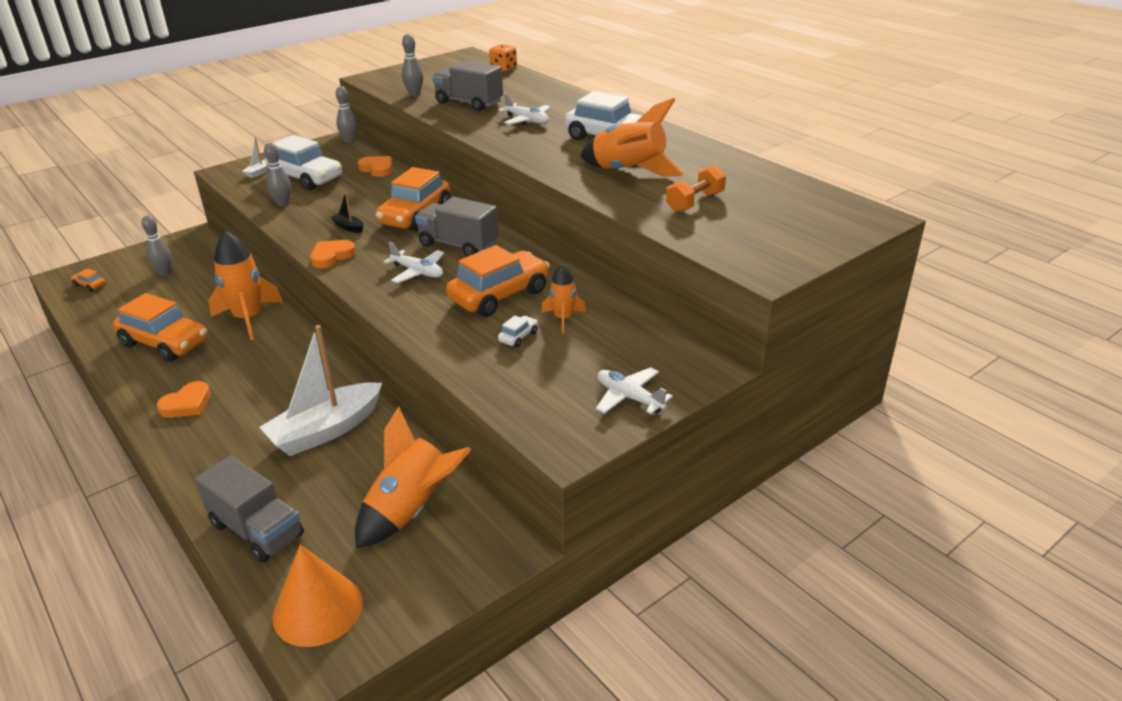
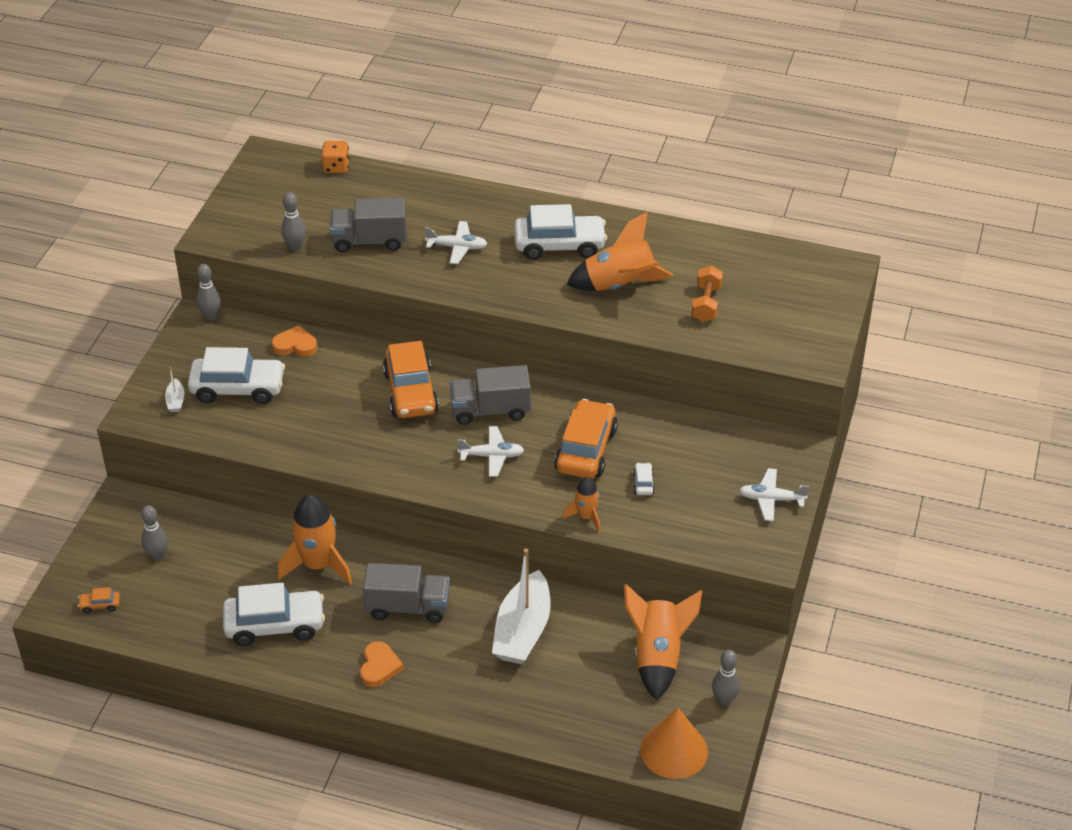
camera: 35 degrees left, 10 degrees up
(165, 343) = (275, 625): orange car -> white car
(257, 530) = (569, 726): grey truck -> grey truck (408, 607)
(282, 203) = (261, 432): grey bowling pin -> grey bowling pin (724, 700)
(331, 256) = (395, 473): orange heart -> none
(348, 227) = (366, 433): black boat -> none
(563, 319) = (658, 451): orange rocket -> orange rocket (586, 517)

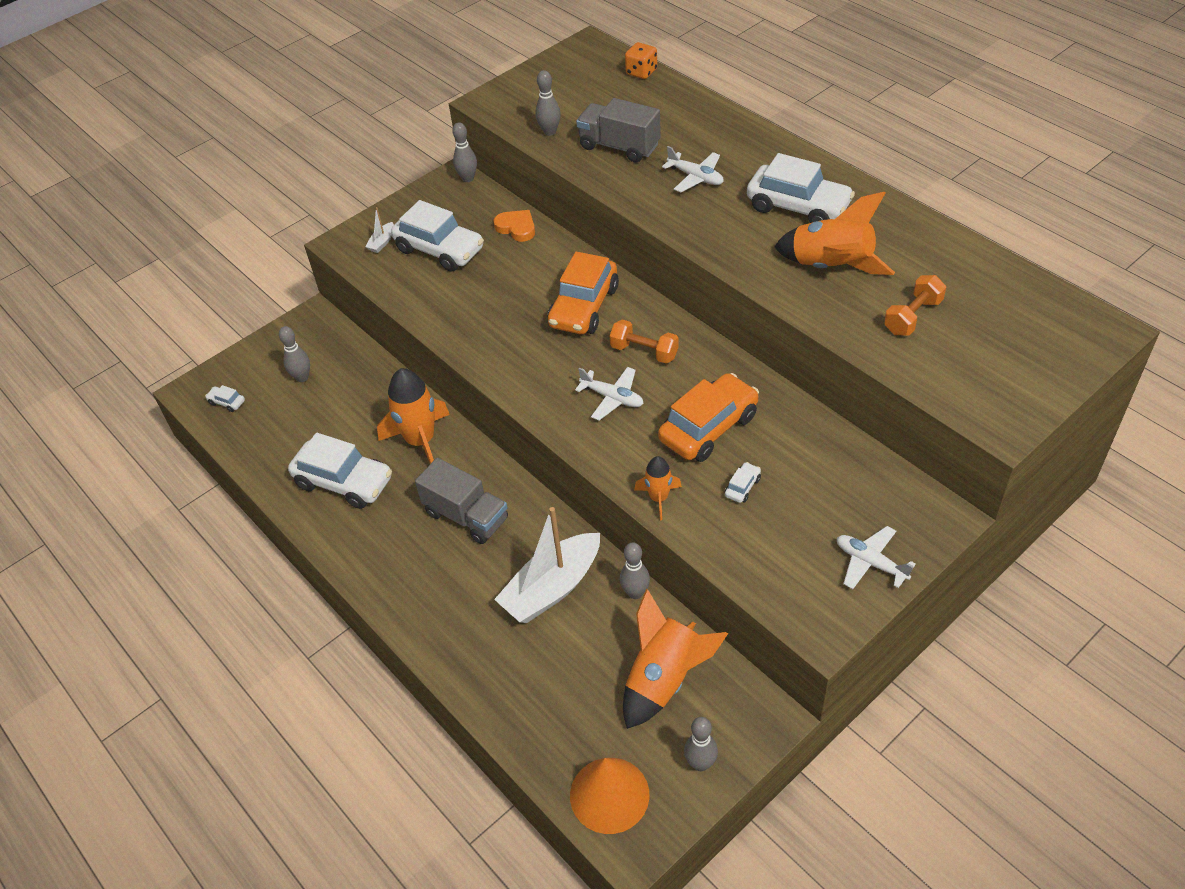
camera: 35 degrees right, 5 degrees up
(100, 605) = (227, 402): orange car -> white car
(379, 667) = (399, 564): orange heart -> none
(490, 410) = (644, 352): grey truck -> orange dumbbell
(591, 606) = (635, 593): none -> grey bowling pin

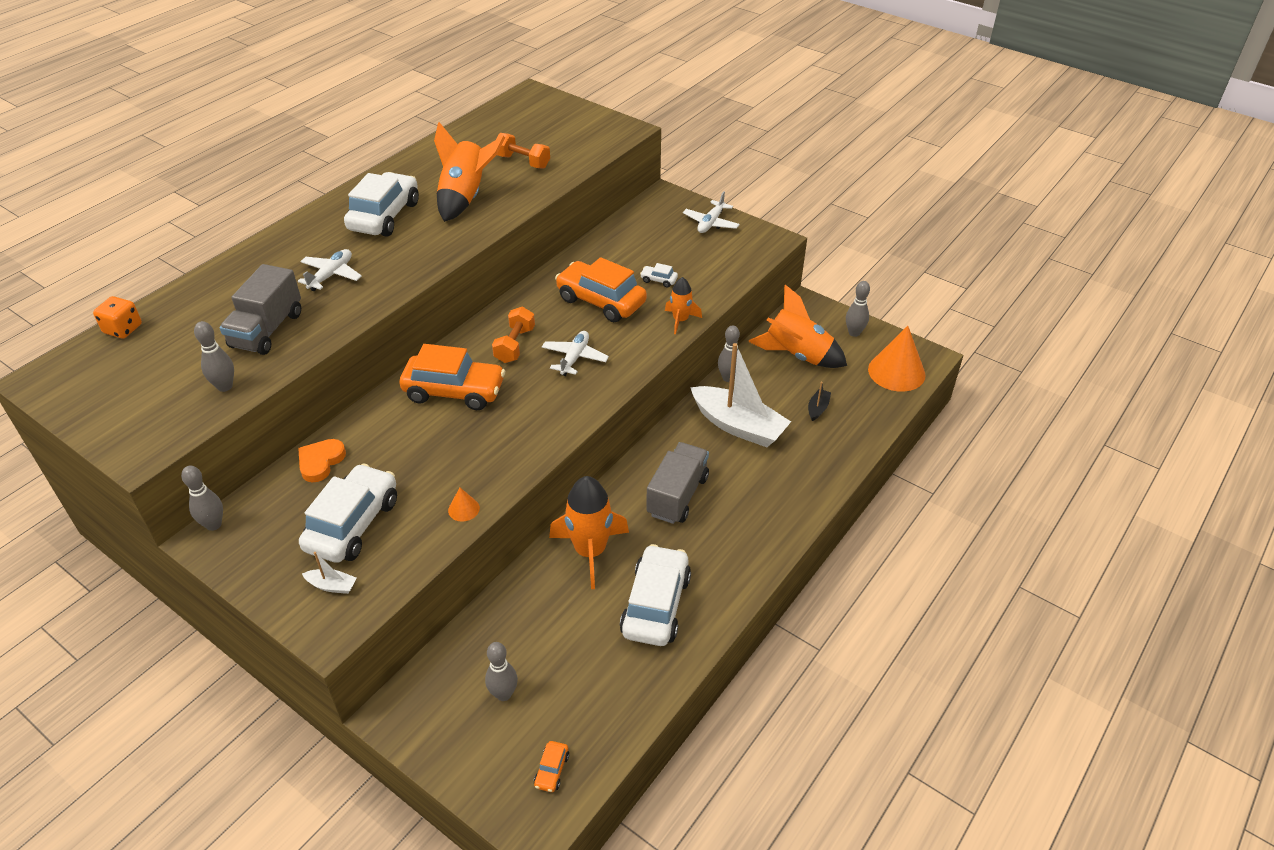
camera: 105 degrees left, 5 degrees down
(227, 402) = (551, 770): white car -> orange car
(431, 313) = (463, 509): none -> orange cone
(561, 678) = (818, 408): none -> black boat

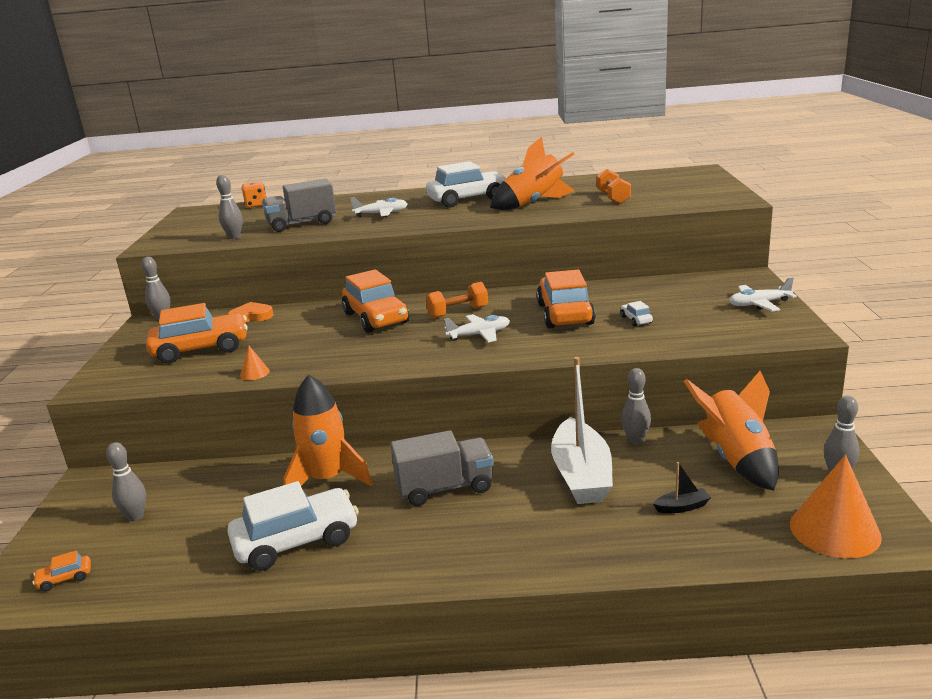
camera: 55 degrees right, 20 degrees down
(332, 586) = (135, 369): white boat -> none
(353, 524) = (201, 349): white car -> orange car
(680, 320) = (602, 348): orange rocket -> none

